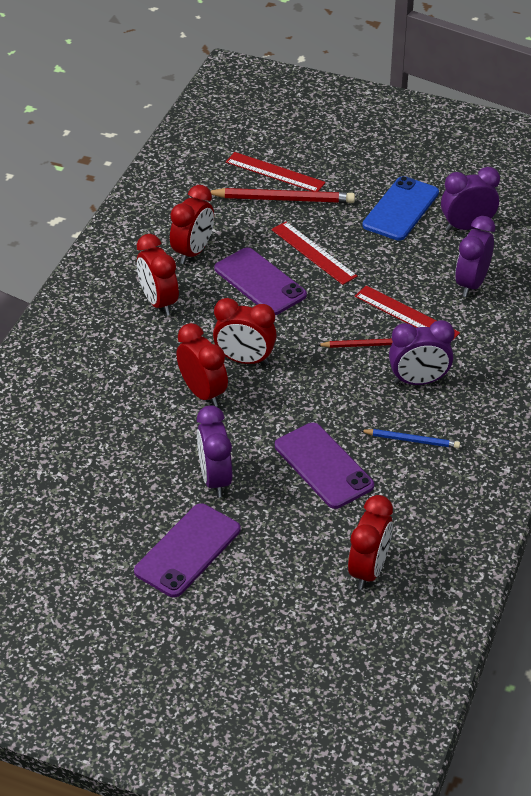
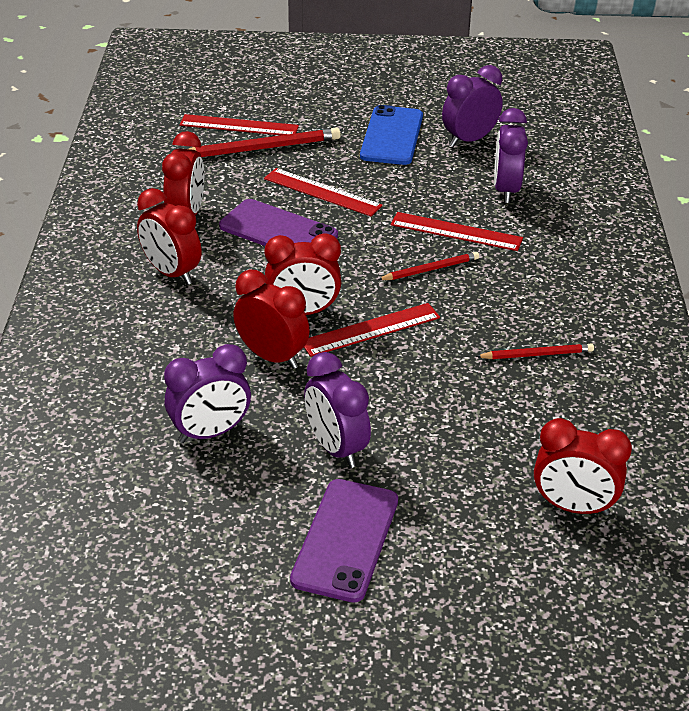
camera: 20 degrees left, 5 degrees down
(290, 387) = (370, 329): none -> red ruler
(323, 466) = (455, 404): purple phone -> none
(368, 570) = (573, 507): red clock -> red clock turned 105 degrees clockwise
(411, 440) = (536, 354): blue pencil -> red pencil
(418, 381) = (508, 293): purple clock -> purple clock (210, 433)

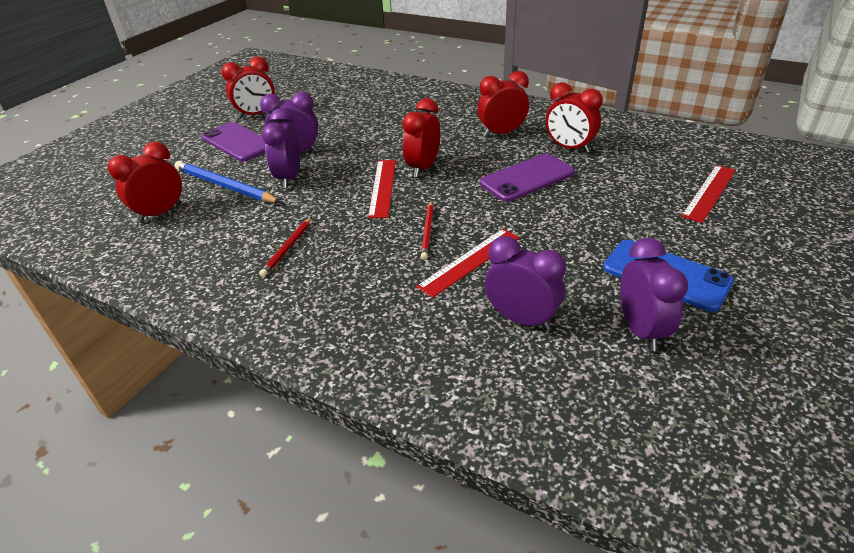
camera: 120 degrees right, 0 degrees up
(210, 433) = (349, 123): purple clock -> purple clock (289, 178)
(261, 148) = (662, 195): red pencil -> none
(272, 357) = (390, 149): red clock -> red clock (256, 115)
(322, 192) = (573, 209): red ruler -> none
(470, 478) = (225, 186): none -> blue pencil

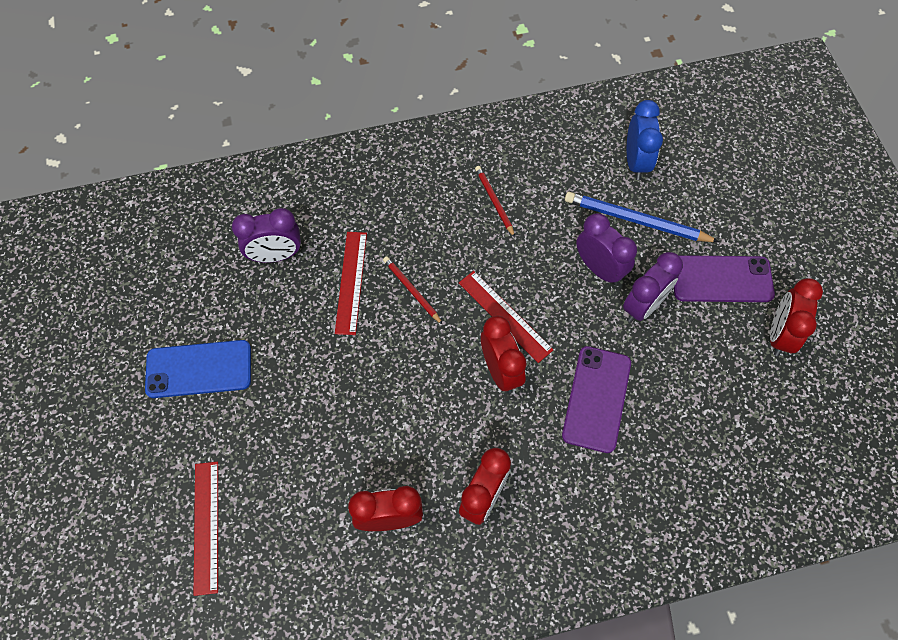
camera: 135 degrees right, 25 degrees up
(160, 213) = (636, 162): red clock -> blue clock
(225, 186) = (636, 221): blue pencil -> blue pencil turned 150 degrees counterclockwise
(527, 178) = (391, 426): purple phone -> purple phone (596, 399)
(640, 330) = (193, 299): purple clock -> none

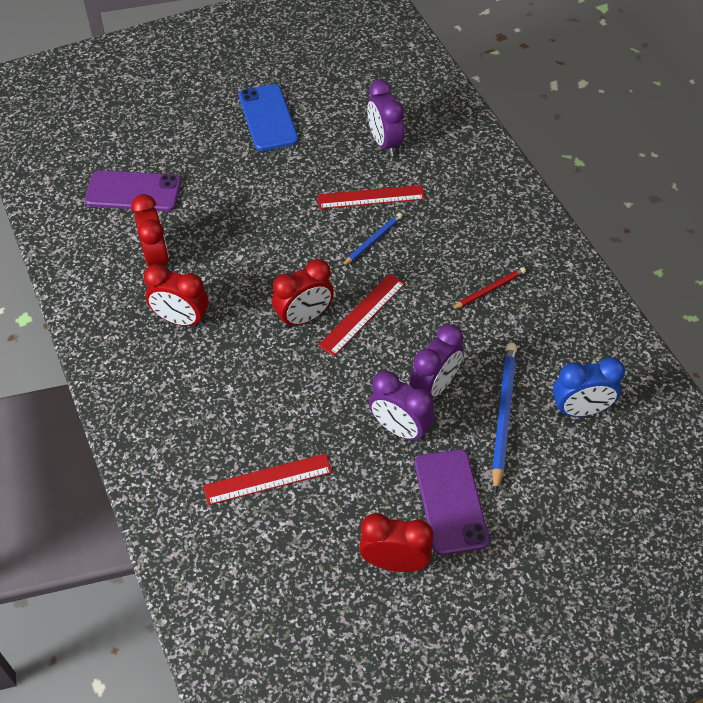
camera: 80 degrees right, 10 degrees down
(206, 526) = (139, 149): red ruler -> red ruler (267, 479)
(411, 290) = (372, 241): red pencil -> blue pencil
(596, 399) = (289, 396): purple phone -> purple phone (133, 191)

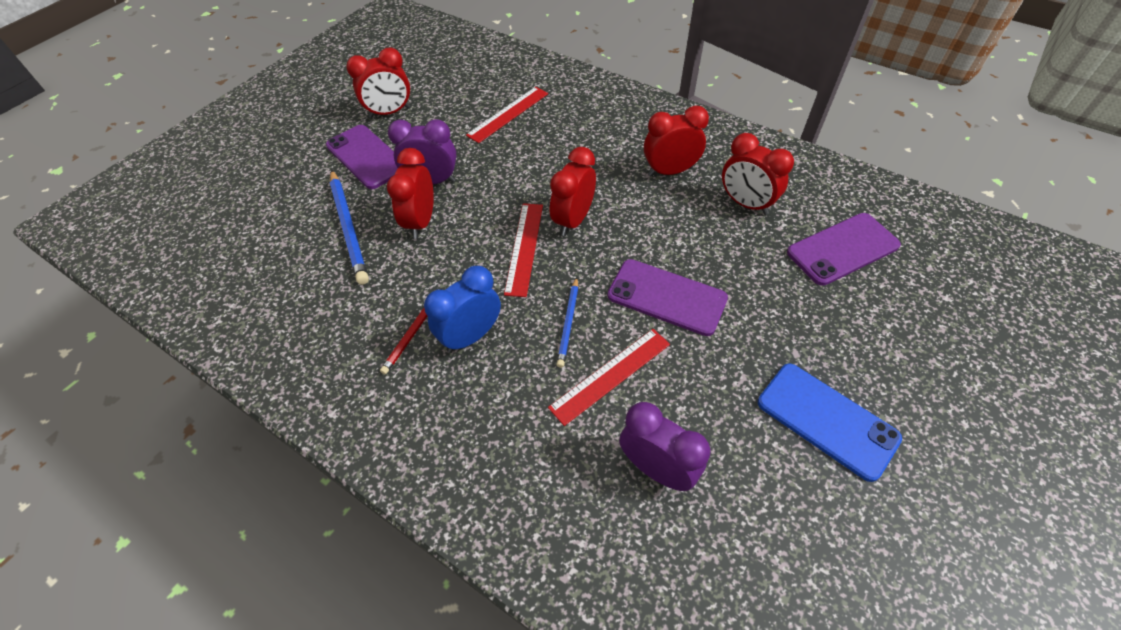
camera: 150 degrees right, 0 degrees up
(289, 223) = (666, 297): none -> purple phone
(434, 386) = (421, 222): purple clock -> red clock
(580, 409) = (278, 263): blue clock -> blue clock (471, 336)

